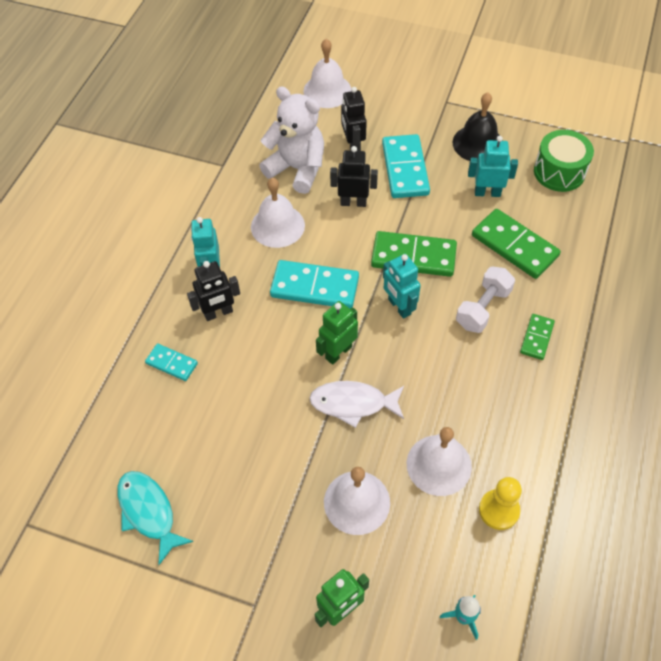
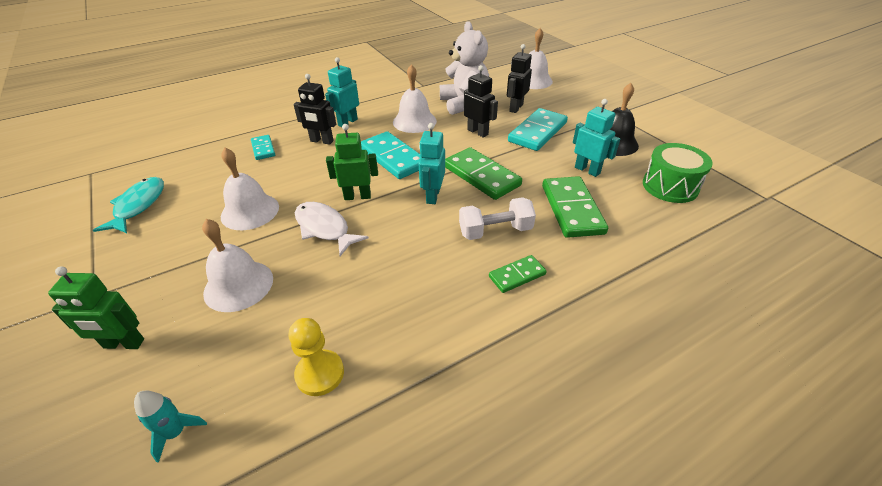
camera: 40 degrees right, 15 degrees down
(439, 465) = (323, 305): white bell -> white bell (250, 211)

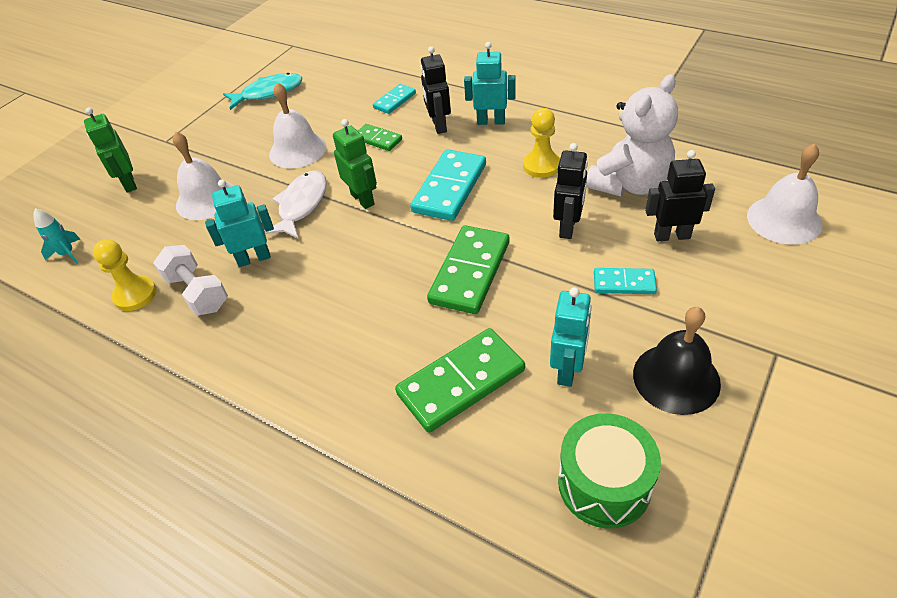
camera: 65 degrees right, 5 degrees up
(414, 121) = (541, 166): white bell -> yellow pawn
(432, 196) = (401, 250): turquoise robot -> turquoise robot (254, 258)
(495, 231) = (372, 327): white dumbbell -> white dumbbell (197, 292)
(517, 275) = (308, 373): green domino -> green domino (378, 139)
(537, 132) = (624, 283): turquoise domino -> turquoise domino, size x0.55

